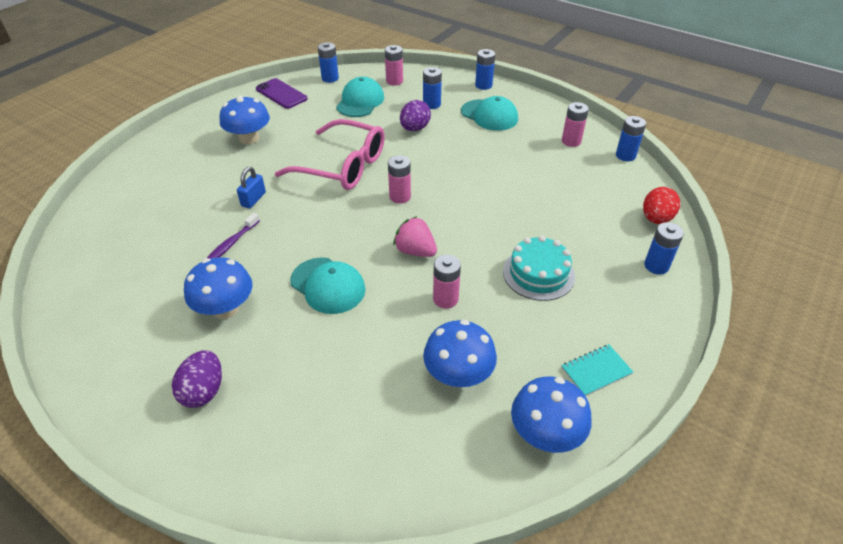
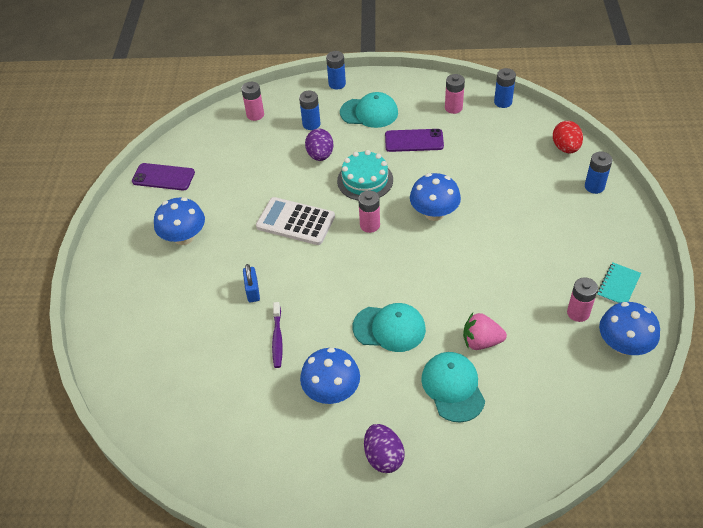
camera: 30 degrees left, 5 degrees up
(330, 78) = (192, 139): blue battery -> none
(342, 166) = (295, 222): pink glasses -> white calculator
(360, 101) = (246, 150): turquoise cap -> turquoise cap (453, 387)
(415, 251) = (425, 265): pink strawberry -> pink strawberry (481, 341)
(445, 299) = (481, 290): pink battery -> pink battery (578, 313)
(458, 375) = (539, 339): blue mushroom -> blue mushroom (434, 213)
(507, 151) = (414, 141): none -> purple phone
(538, 273) = (525, 235): turquoise cake -> turquoise cake (365, 180)

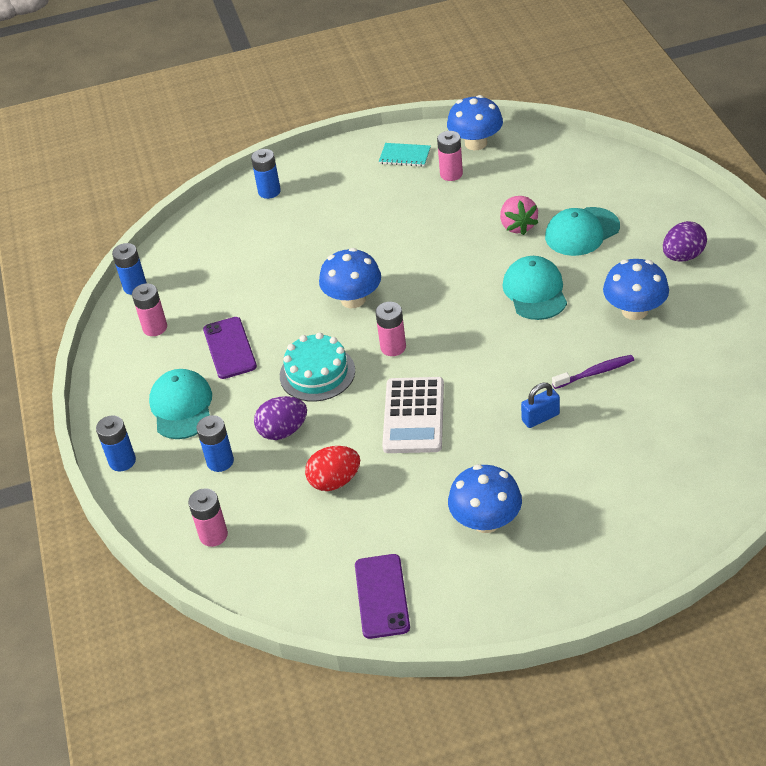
camera: 105 degrees left, 5 degrees down
(565, 148) = (210, 222): red egg -> red egg (334, 481)

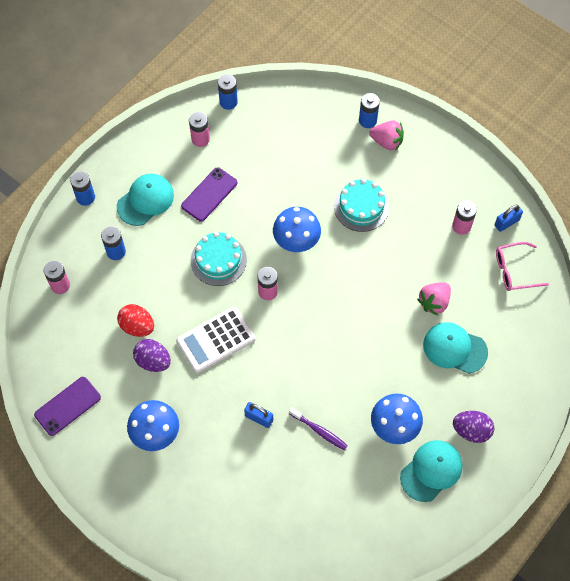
camera: 50 degrees right, 20 degrees up
(283, 431) = (159, 271): purple egg -> purple egg (153, 361)
(307, 188) = (387, 142): none -> pink strawberry
(362, 235) = (361, 207): none -> turquoise cake
(405, 156) = (461, 184): turquoise notebook -> none
(476, 143) = (506, 222): blue mushroom -> blue padlock
(532, 158) = (514, 270): none -> pink glasses
(535, 291) = (374, 350): turquoise cap -> turquoise cap (431, 471)

